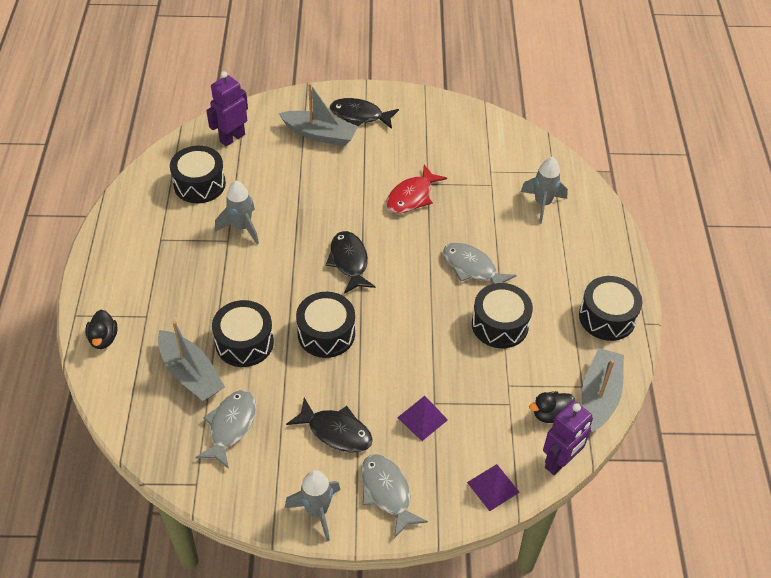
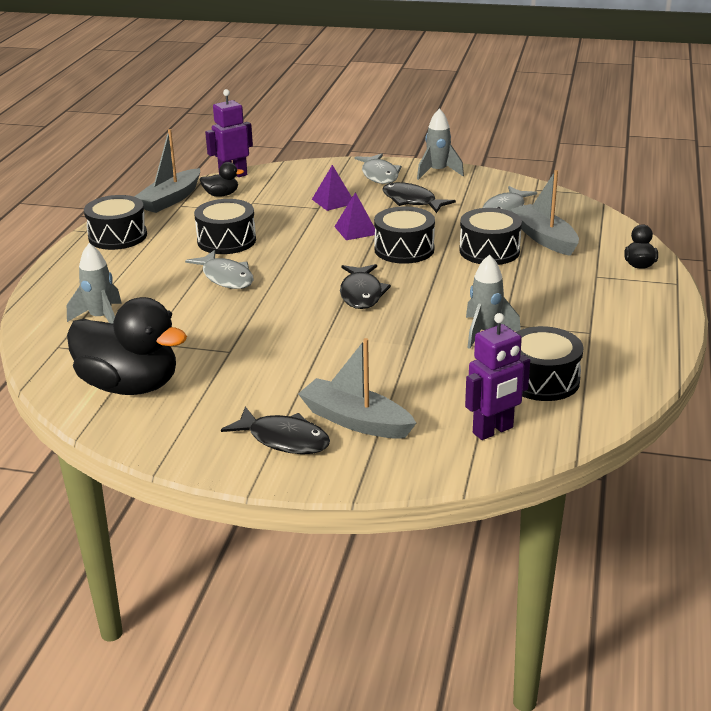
camera: 165 degrees left, 20 degrees down
(412, 196) = (258, 340): red fish -> none
(478, 143) = (130, 386): none -> black duck
(493, 487) = (294, 171): purple pyramid -> purple pyramid (356, 230)

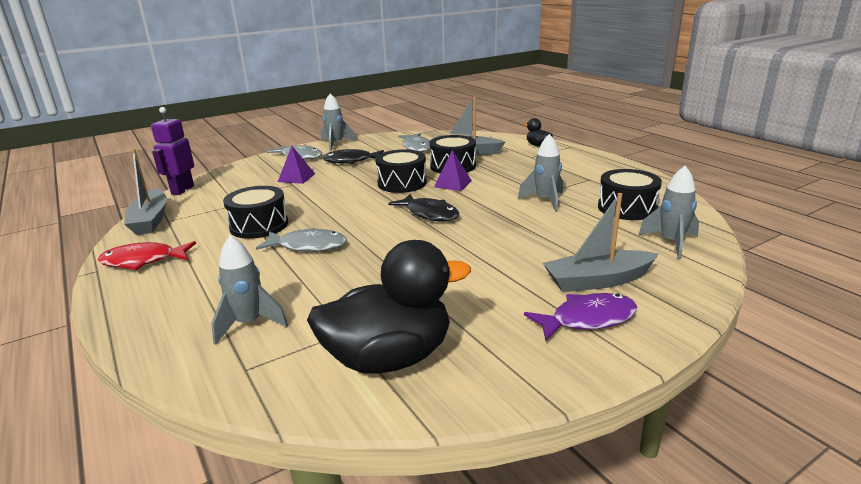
camera: 45 degrees left, 5 degrees down
(118, 236) = (143, 261): black drum -> red fish
(221, 195) = (195, 203): black duck -> none
(284, 439) = (587, 319): black fish -> purple fish
(356, 230) = (347, 185): purple pyramid -> purple pyramid (452, 184)
(493, 430) = (671, 243): purple robot -> grey rocket

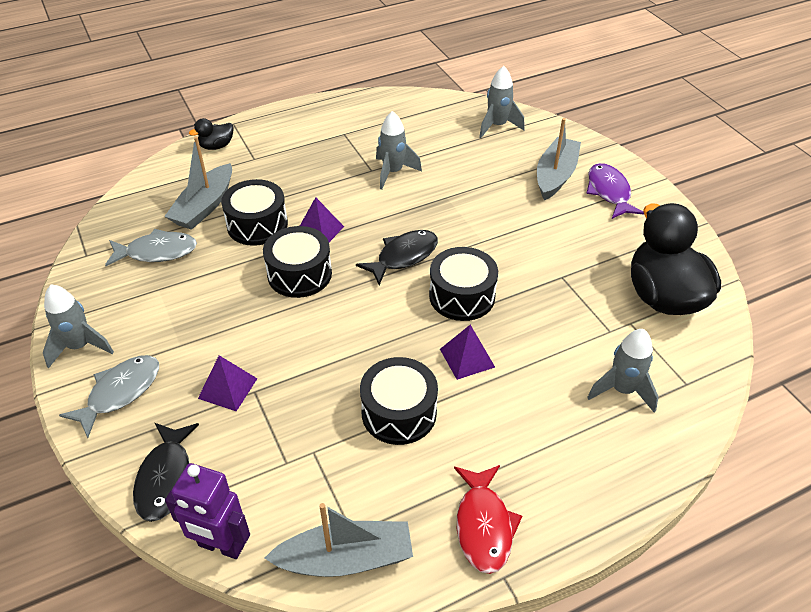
camera: 85 degrees left, 20 degrees up
(308, 246) = (467, 358): grey fish -> purple pyramid
(351, 161) = (181, 325): black fish -> black fish (166, 478)
(597, 281) = (555, 176): grey boat -> grey boat turned 150 degrees counterclockwise
(627, 208) = (424, 129): black drum -> black drum (462, 296)

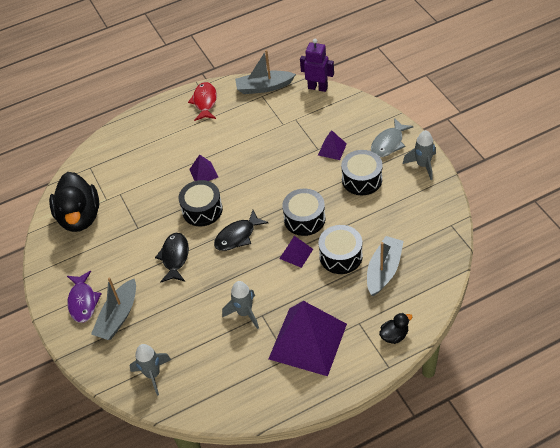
camera: 175 degrees left, 5 degrees up
(157, 252) = (403, 230): grey fish -> none
(166, 478) = (350, 109): black fish -> black fish (175, 257)
(318, 145) = (308, 341): none -> purple pyramid
(399, 412) = (241, 143): black drum -> black drum (362, 179)
(622, 390) = (124, 162): grey rocket -> none

